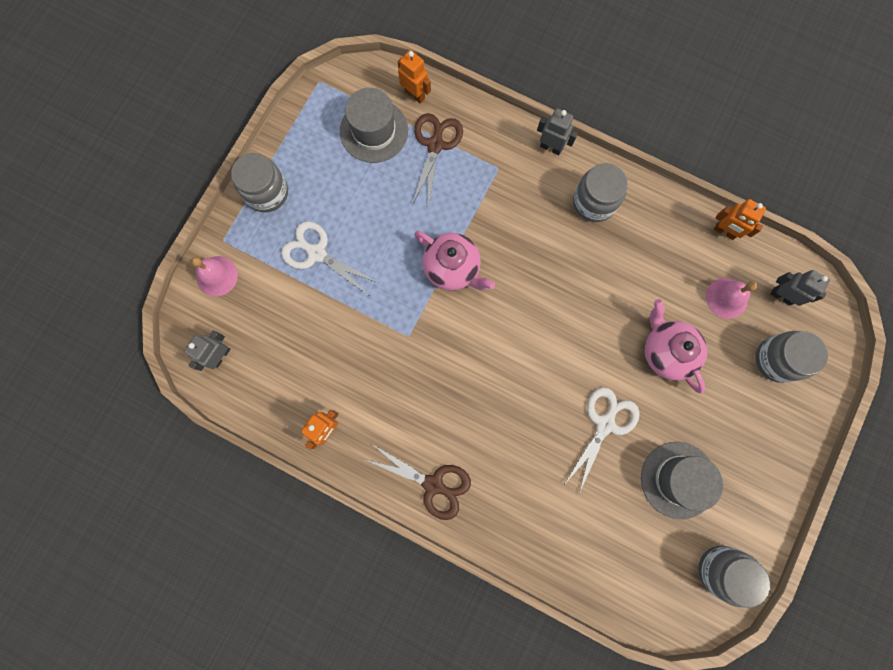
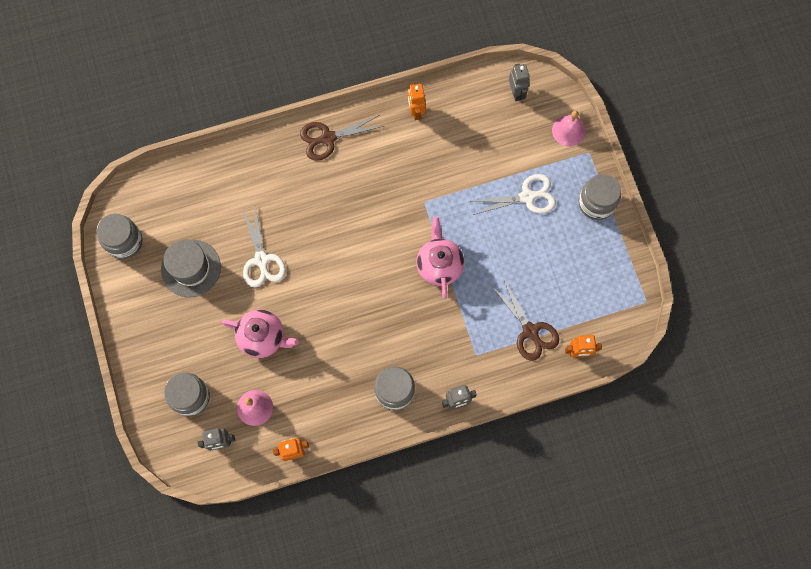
camera: 135 degrees right, 5 degrees down
(374, 131) = (577, 303): grey hat -> none
(453, 268) = (439, 265): pink teapot -> pink teapot turned 90 degrees clockwise

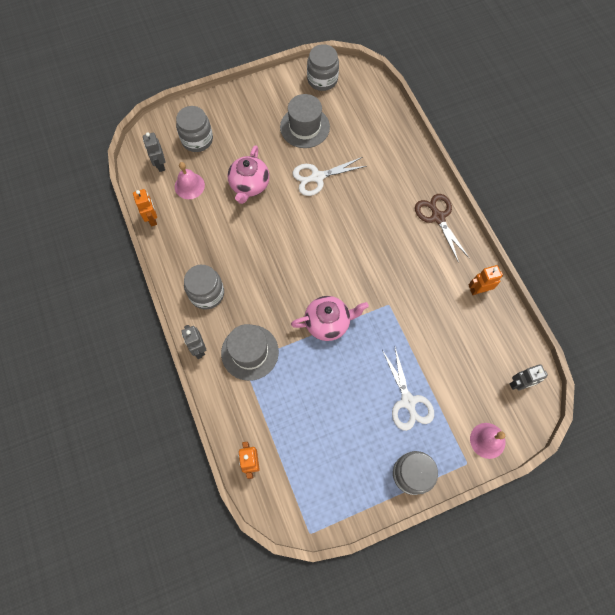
camera: 85 degrees right, 5 degrees down
(465, 348) = (250, 352): none -> grey hat
(530, 331) = (269, 412): brown scissors -> none

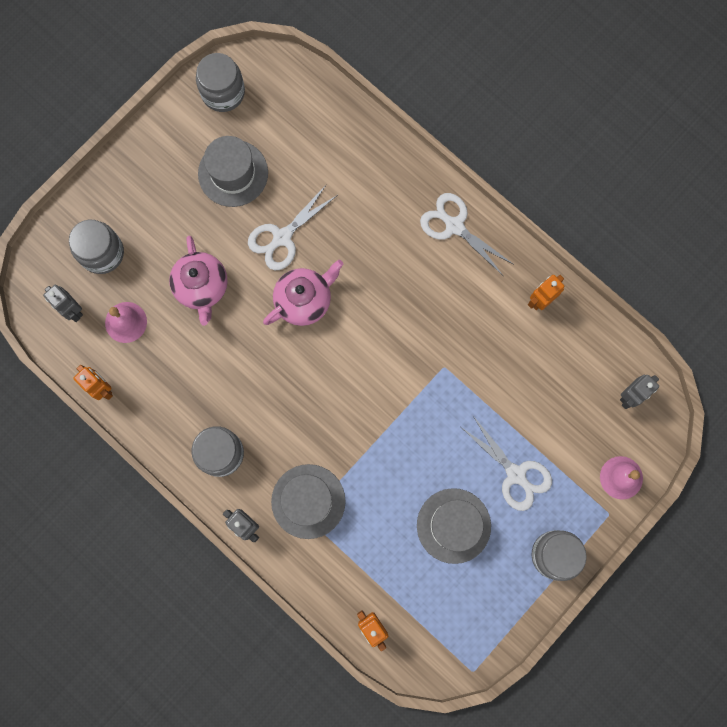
camera: 25 degrees left, 10 degrees up
(328, 323) = (383, 422): pink teapot -> pink teapot (304, 300)
(345, 417) = (453, 525): none -> grey hat
(438, 217) = (454, 226): brown scissors -> white scissors

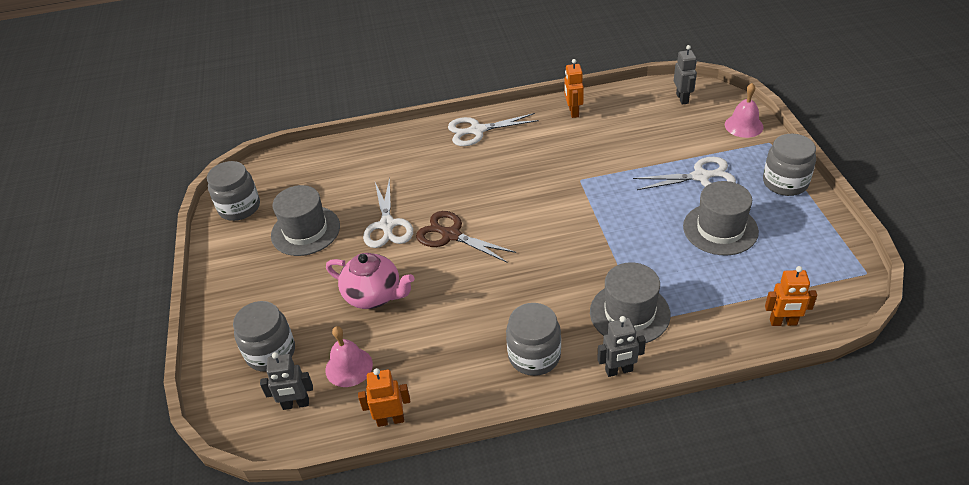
camera: 50 degrees left, 35 degrees down
(304, 300) = (451, 235): pink teapot -> brown scissors

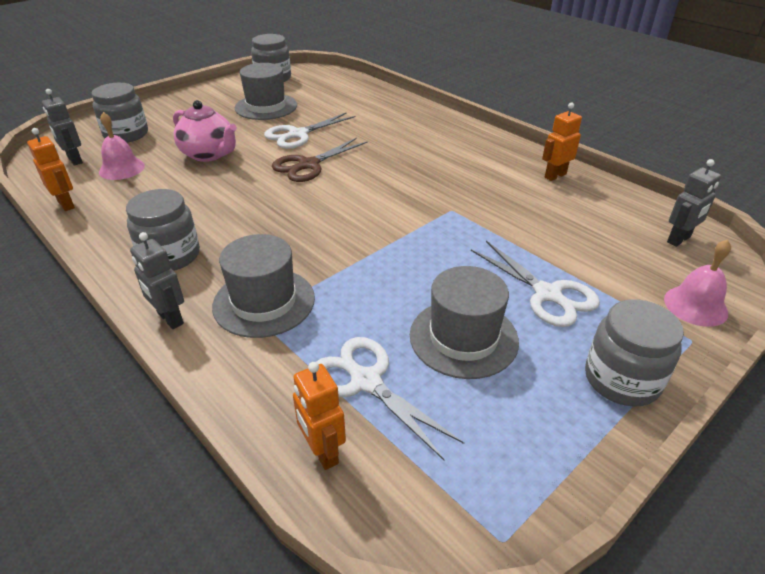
camera: 55 degrees right, 5 degrees down
(374, 295) = (209, 154): pink teapot -> pink teapot turned 45 degrees counterclockwise
(451, 235) = (308, 165): brown scissors -> brown scissors turned 135 degrees counterclockwise
(477, 130) = (462, 136): white scissors -> white scissors (365, 381)

